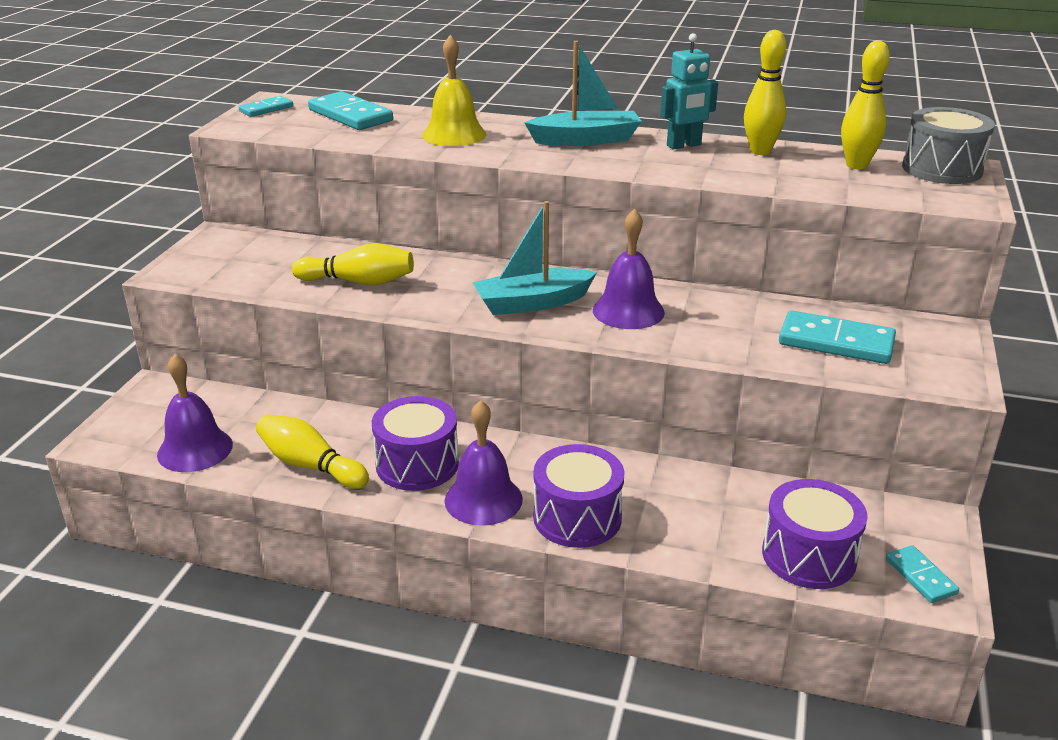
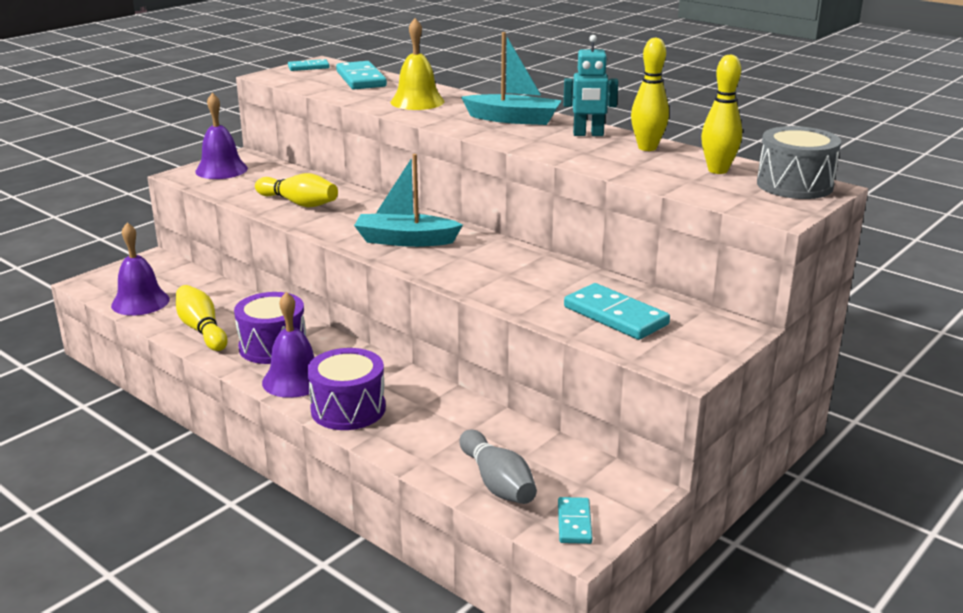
camera: 25 degrees right, 5 degrees down
(628, 311) = (472, 260): purple bell -> purple bell (221, 170)
(809, 556) = (497, 482): purple drum -> grey bowling pin

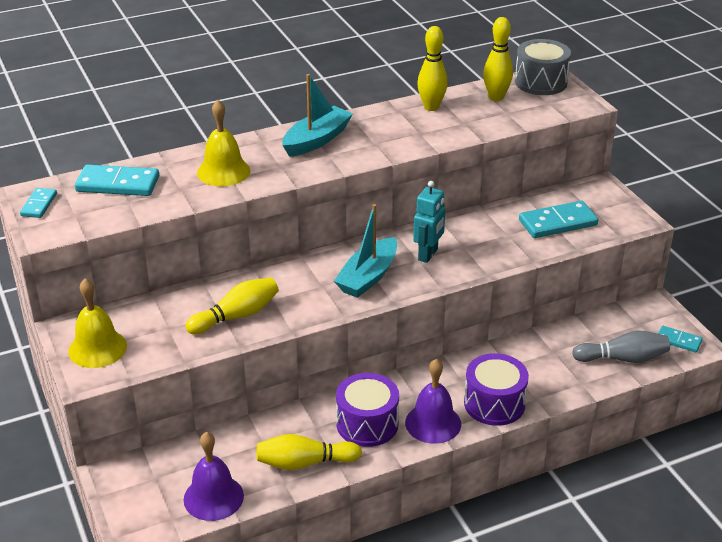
camera: 65 degrees left, 10 degrees up
(221, 170) = (97, 348): purple bell -> yellow bell
(588, 134) = (382, 120): turquoise robot -> turquoise robot (428, 255)

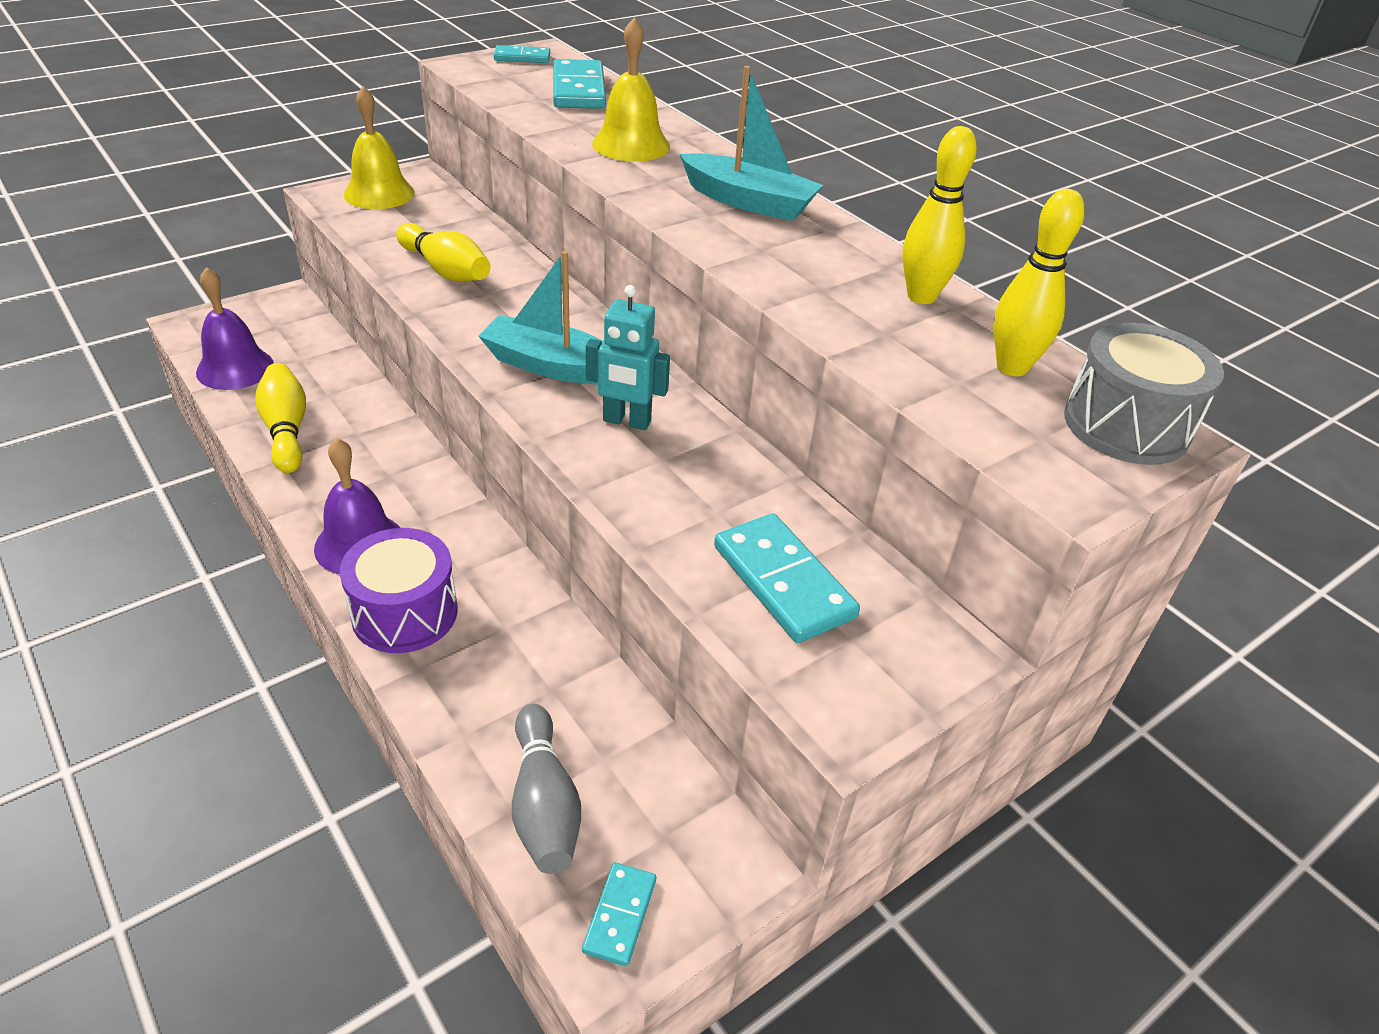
camera: 75 degrees right, 5 degrees up
(367, 424) = (360, 478): purple drum -> none

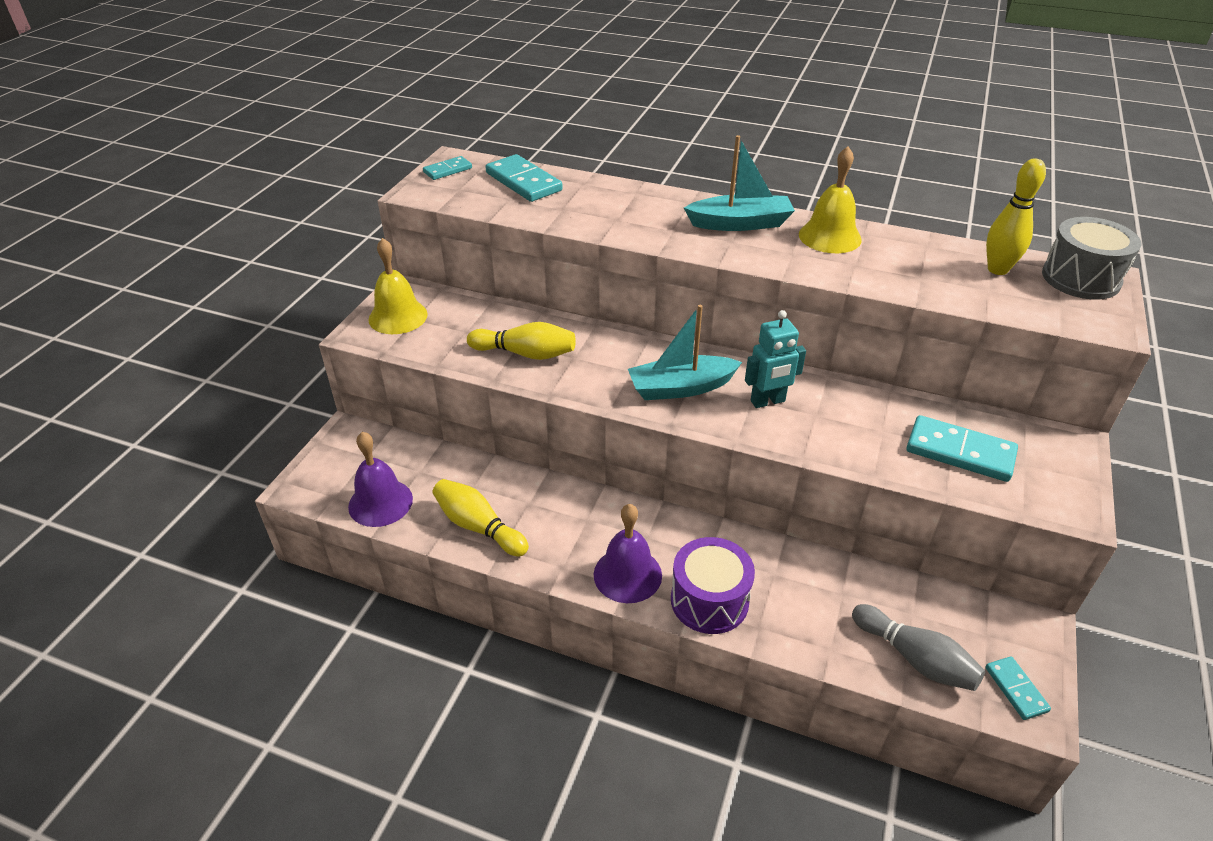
camera: 30 degrees left, 0 degrees up
(631, 145) = (617, 211): yellow bell -> yellow bell (830, 237)
(921, 296) = (905, 246): yellow bowling pin -> none

